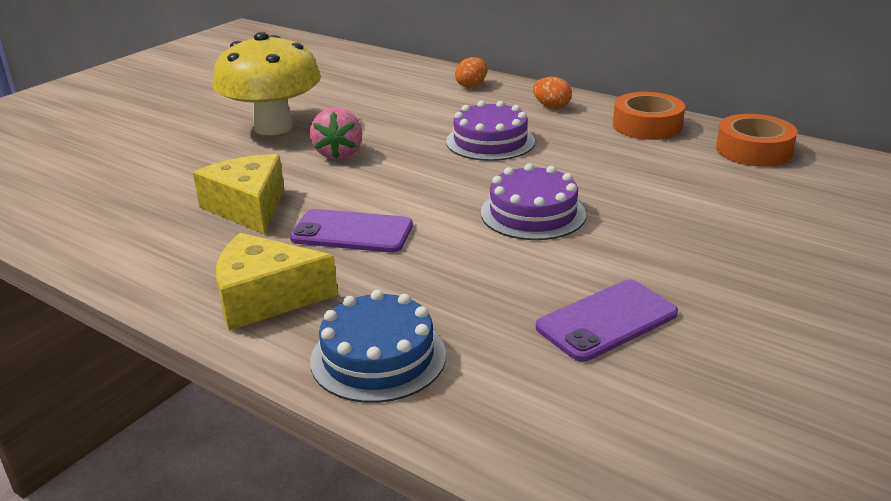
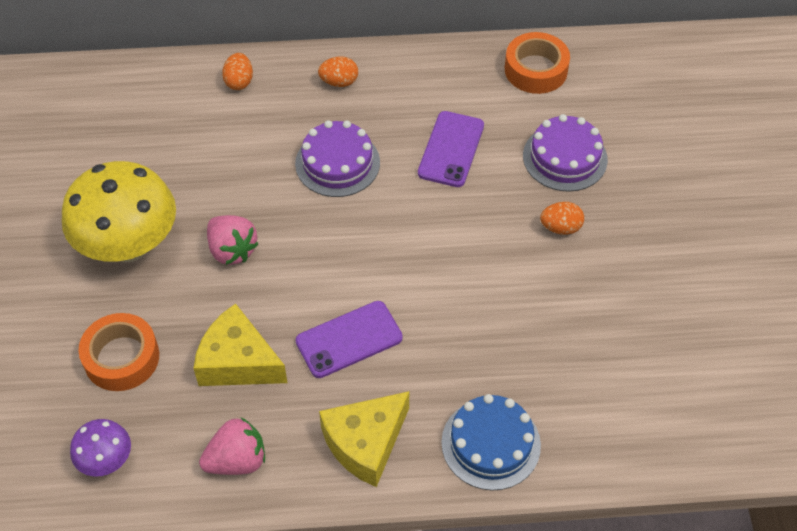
camera: 40 degrees left, 25 degrees up
(75, 215) = (106, 460): none -> purple mushroom
(154, 258) = (237, 460): none -> pink strawberry
(533, 213) = (452, 240): purple cake -> purple cake (565, 157)
(607, 320) = (587, 323): purple phone -> purple phone (451, 149)
(647, 125) = (436, 73): orange tape -> orange tape (121, 358)
(659, 246) = (560, 227): none -> orange egg

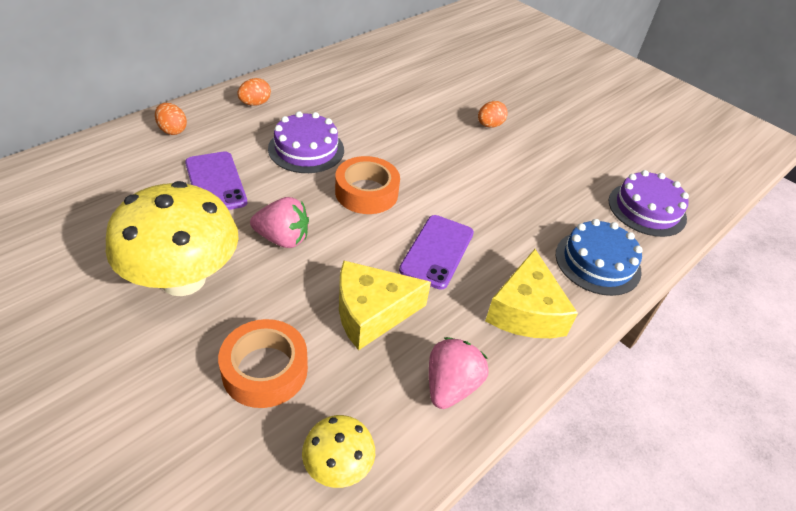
camera: 45 degrees left, 10 degrees down
(106, 460) = (338, 466): purple mushroom -> yellow mushroom
(451, 149) = (376, 112): purple phone -> purple phone (215, 182)
(535, 70) = (380, 55): orange tape -> orange tape (366, 192)
(565, 157) = (449, 90): purple cake -> purple cake (647, 209)

